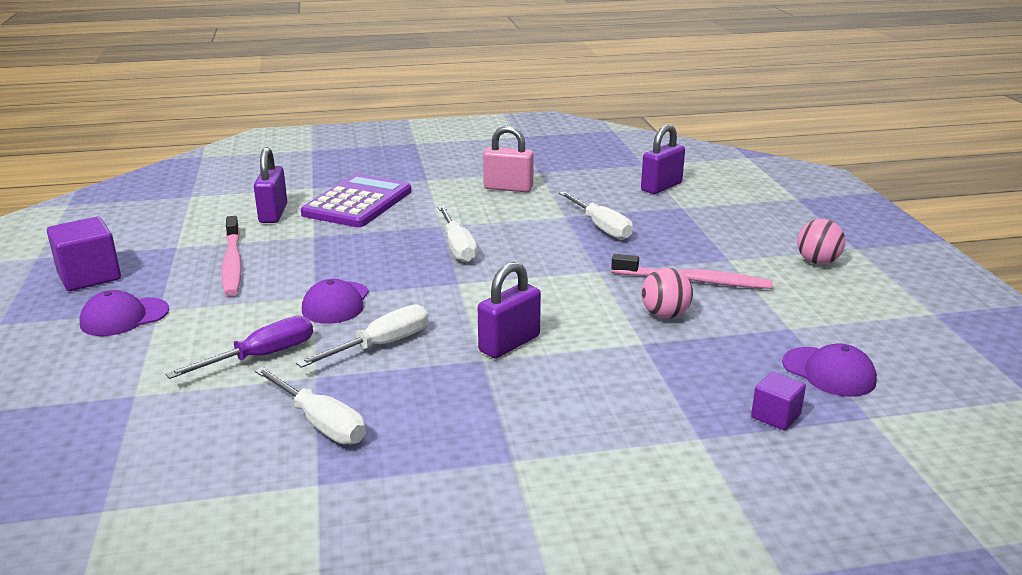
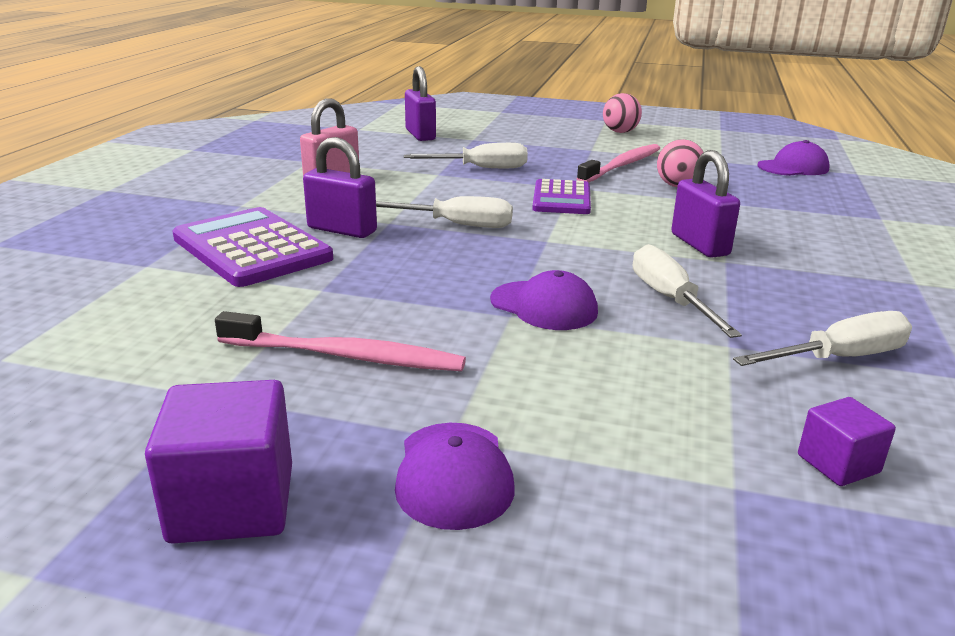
camera: 65 degrees left, 0 degrees up
(261, 356) = (661, 371): purple screwdriver -> none
(273, 213) = (200, 303): purple padlock -> purple padlock (342, 230)
(561, 271) = (561, 198): none -> purple calculator
(775, 416) = (853, 193): purple cube -> purple cube (838, 464)

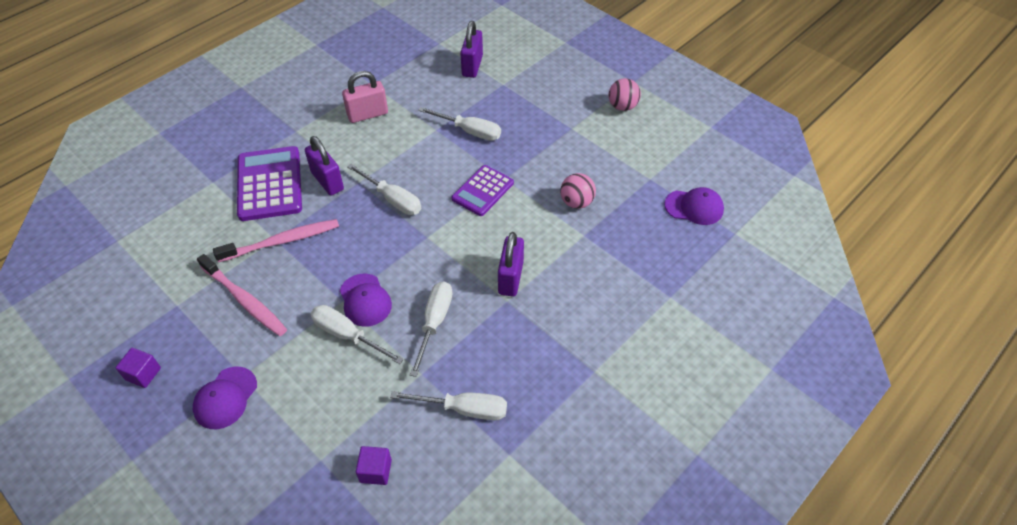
camera: 30 degrees right, 25 degrees up
(232, 503) = (143, 374): purple cube -> purple cube, size x0.57
(568, 343) = (347, 335): none -> white screwdriver
(622, 166) = (568, 160): pink toothbrush -> pink toothbrush (282, 241)

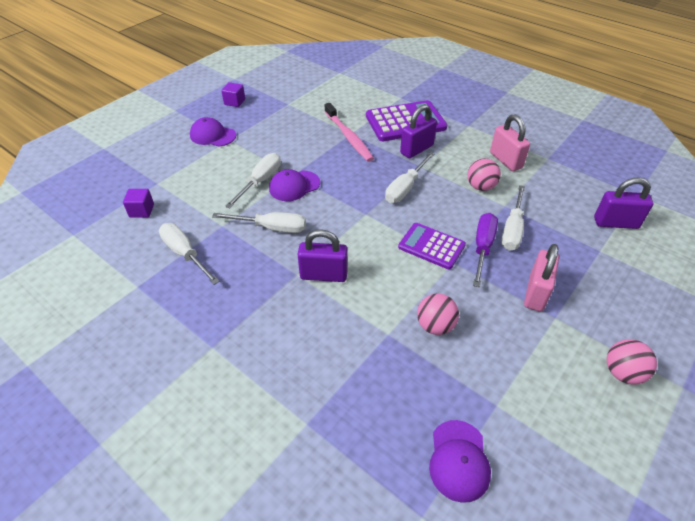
camera: 85 degrees right, 5 degrees down
(244, 300) = (292, 129): pink toothbrush -> none
(405, 141) = (480, 187): none -> pink ball
(464, 409) = (185, 254): white screwdriver -> white screwdriver turned 135 degrees clockwise
(489, 156) = (482, 247): none -> purple screwdriver
(546, 133) = (536, 293): none -> pink padlock

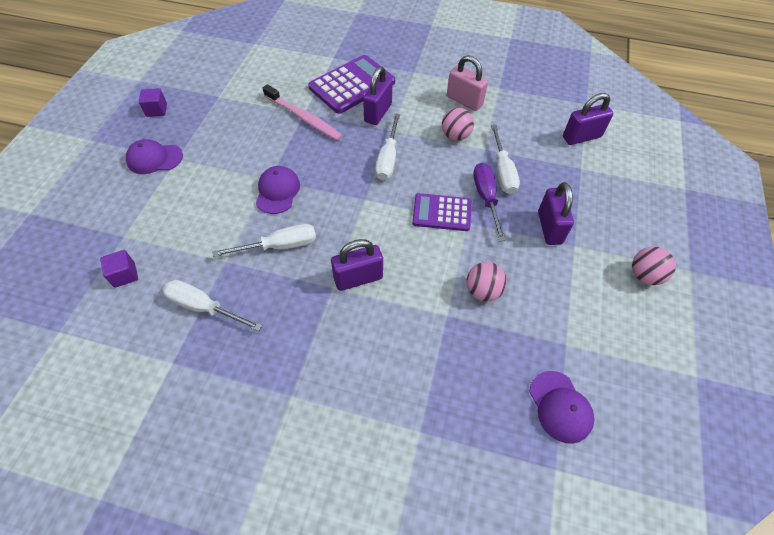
camera: 25 degrees left, 10 degrees up
(260, 181) = (239, 197): white screwdriver -> none
(294, 186) = (277, 191): purple cap -> purple cap turned 150 degrees clockwise
(536, 293) = (549, 228): pink padlock -> purple padlock

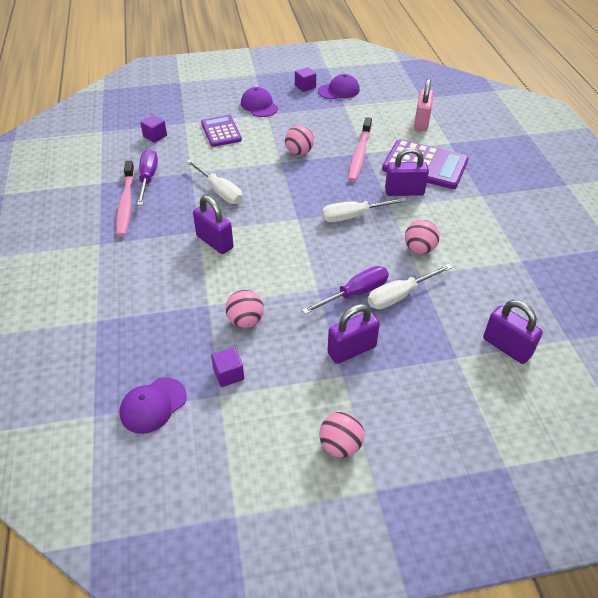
camera: 65 degrees right, 10 degrees down
(204, 307) = (148, 178): white screwdriver -> purple screwdriver
(235, 345) = (126, 203): none -> pink toothbrush
(265, 159) = (299, 152): none -> pink ball
(277, 191) = (271, 171): purple cap -> purple cap (339, 90)
(441, 213) = (316, 268): purple calculator -> purple calculator (221, 131)
(464, 101) = (474, 241): pink padlock -> pink padlock (421, 122)
(544, 328) = (228, 374): none -> purple cube

